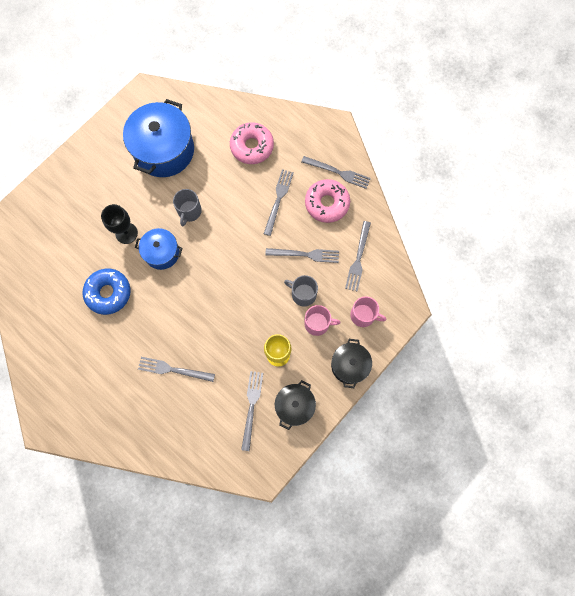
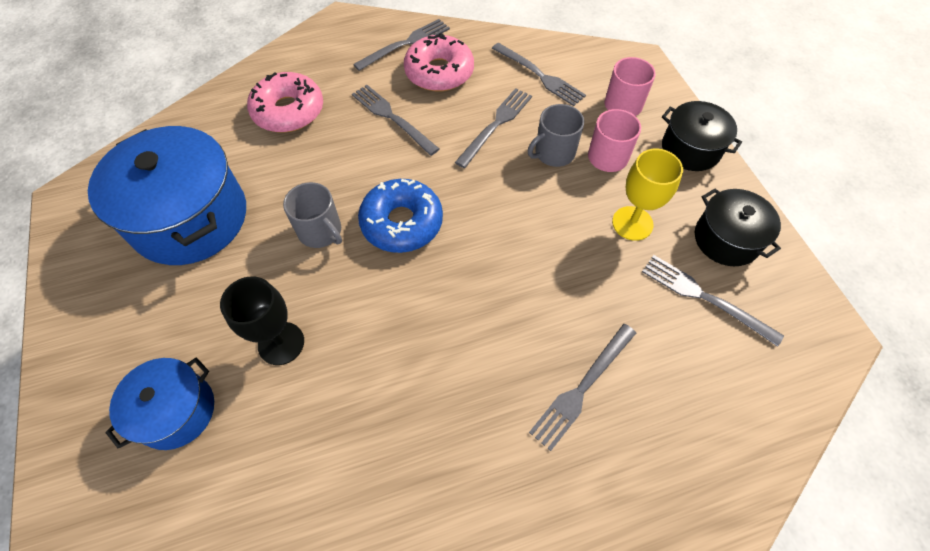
camera: 60 degrees left, 15 degrees down
(108, 293) = (369, 431): blue donut -> blue donut (402, 223)
(162, 253) = (359, 304): blue pot -> blue pot (176, 411)

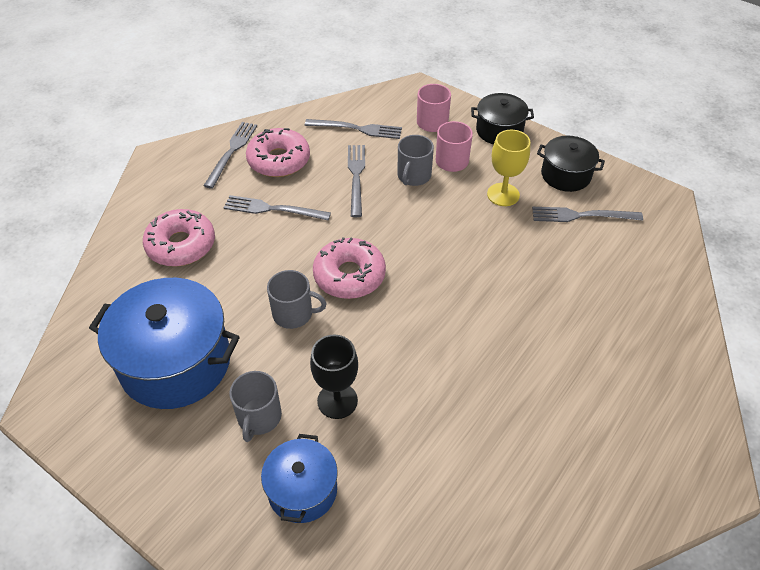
camera: 35 degrees left, 10 degrees down
(205, 314) = (259, 417): none -> grey mug
(402, 223) = (349, 275): blue donut -> pink donut
(582, 387) = (557, 307): grey fork -> none

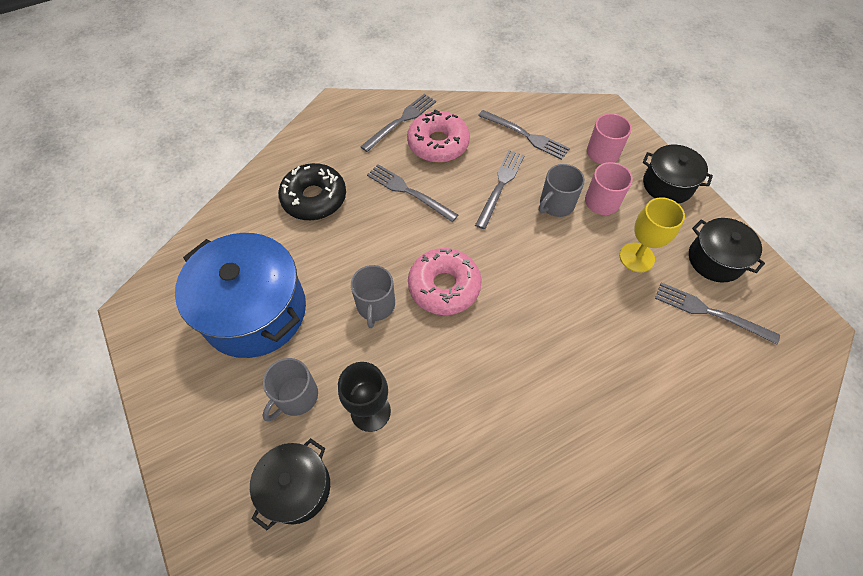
camera: 25 degrees right, 10 degrees up
(181, 245) = (314, 198): pink donut -> black donut
(293, 314) = (375, 305): grey mug -> grey mug turned 60 degrees clockwise
(302, 490) = (297, 487): blue pot -> black pot

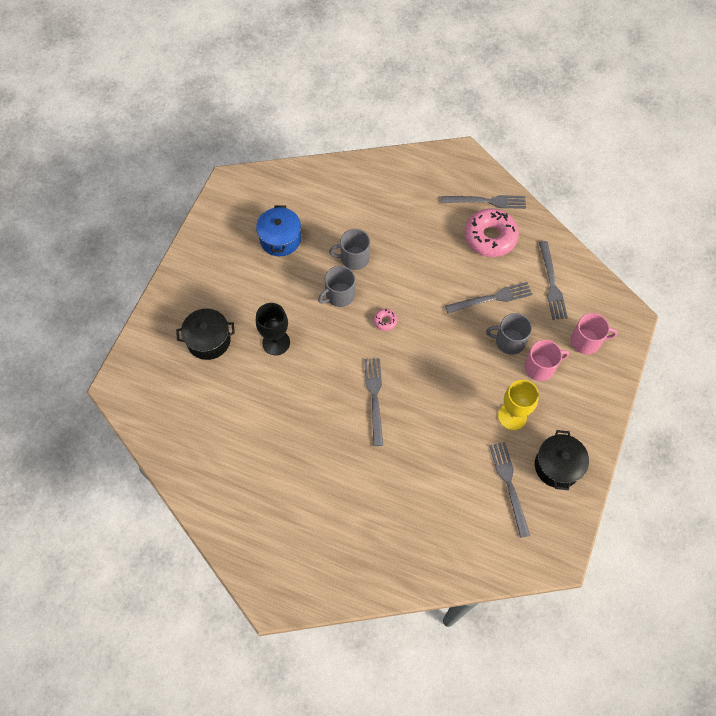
camera: 50 degrees right, 5 degrees up
(255, 311) = (280, 239): blue pot -> blue pot, size x0.56
(296, 396) = (252, 300): grey mug -> grey mug (354, 258)
(314, 198) = (379, 204): black donut -> none
(409, 192) = (434, 250): grey fork -> grey fork (375, 398)
(444, 286) = (385, 321): pink donut -> pink donut, size x0.43
(667, 185) = (597, 400): black pot -> none

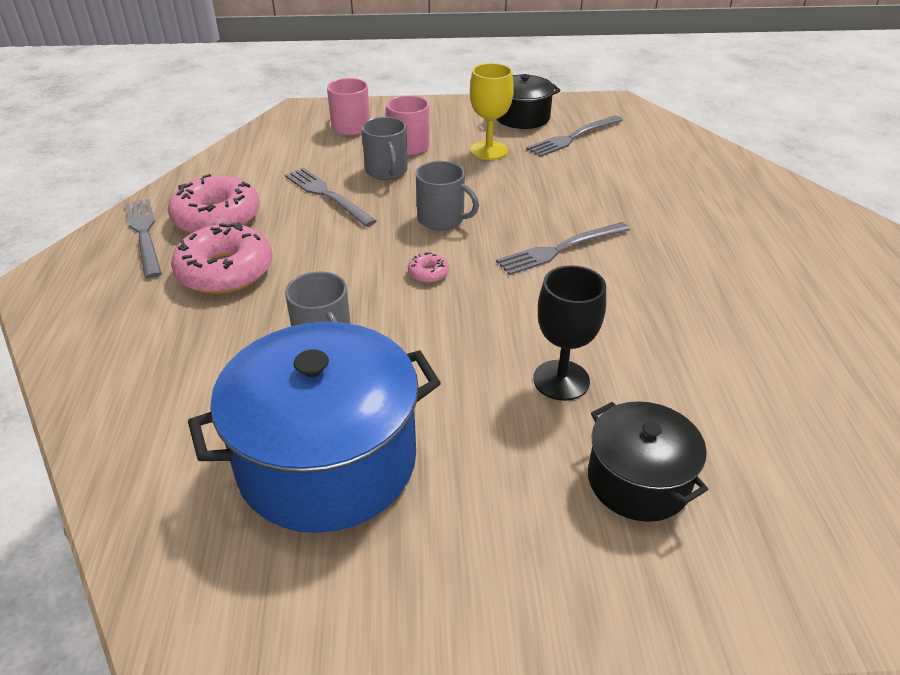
camera: 115 degrees left, 25 degrees down
(280, 239) = (327, 460): blue pot -> blue pot, size x1.79
(339, 295) = (412, 334): grey mug -> grey mug (442, 219)
(432, 231) = (225, 271): none -> pink donut
(551, 283) = (276, 160): grey fork -> none

